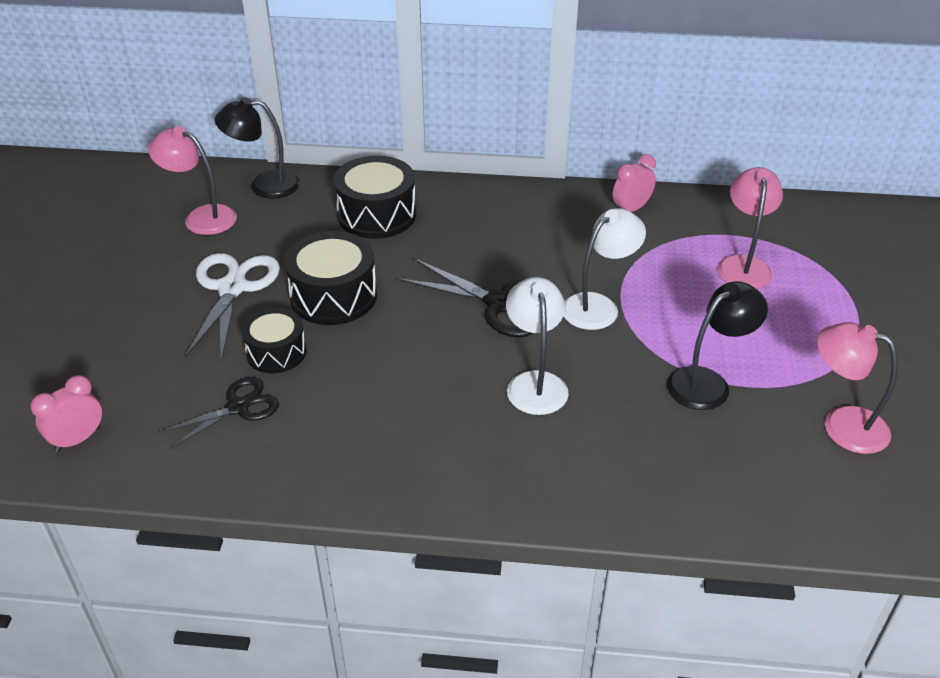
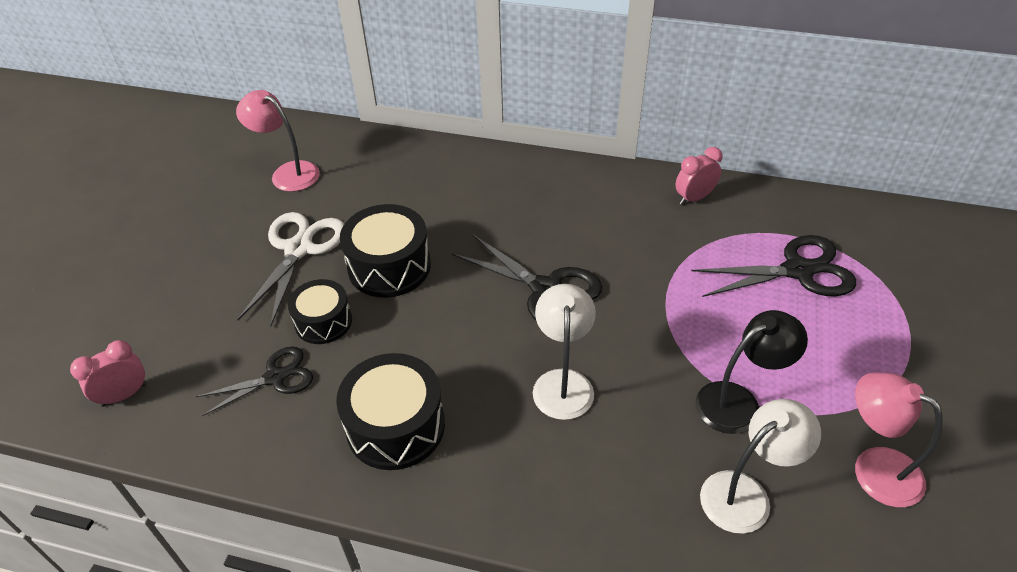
camera: 10 degrees right, 5 degrees up
(264, 185) = (351, 144): black lamp -> none
(377, 215) = (448, 183): black drum -> black drum (395, 426)
(598, 306) = (642, 302): white lamp -> white lamp (746, 494)
(743, 265) = (798, 270): pink lamp -> black scissors

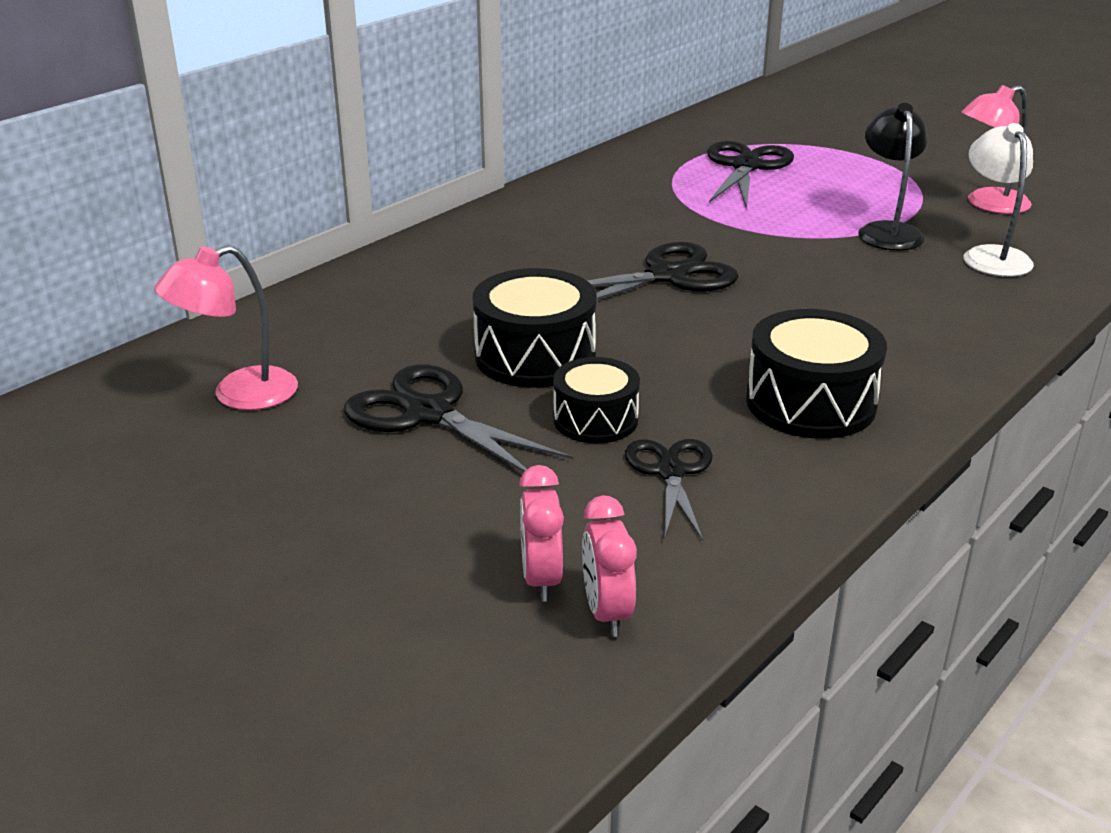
camera: 65 degrees left, 15 degrees down
(299, 249) = (429, 414): white scissors -> black scissors
(563, 382) = (810, 299): white lamp -> none
(694, 198) = (601, 177): pink clock -> pink clock (541, 579)

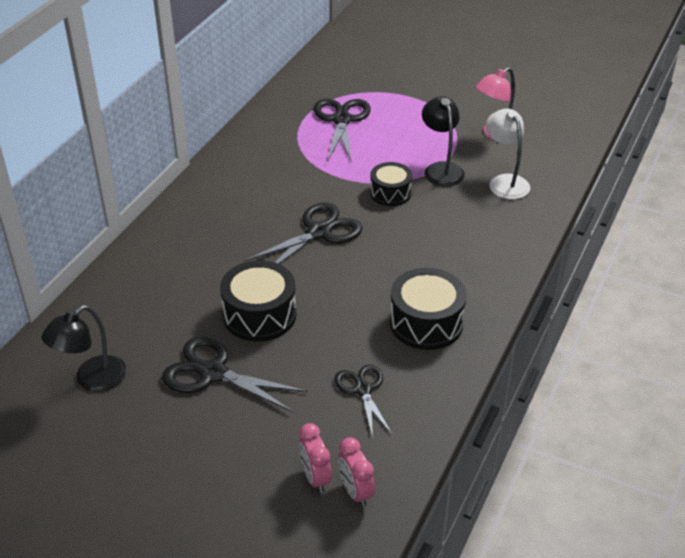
camera: 15 degrees left, 10 degrees up
(239, 394) = (92, 380): pink lamp -> black lamp
(595, 419) = (310, 359): black drum -> black drum (390, 193)

